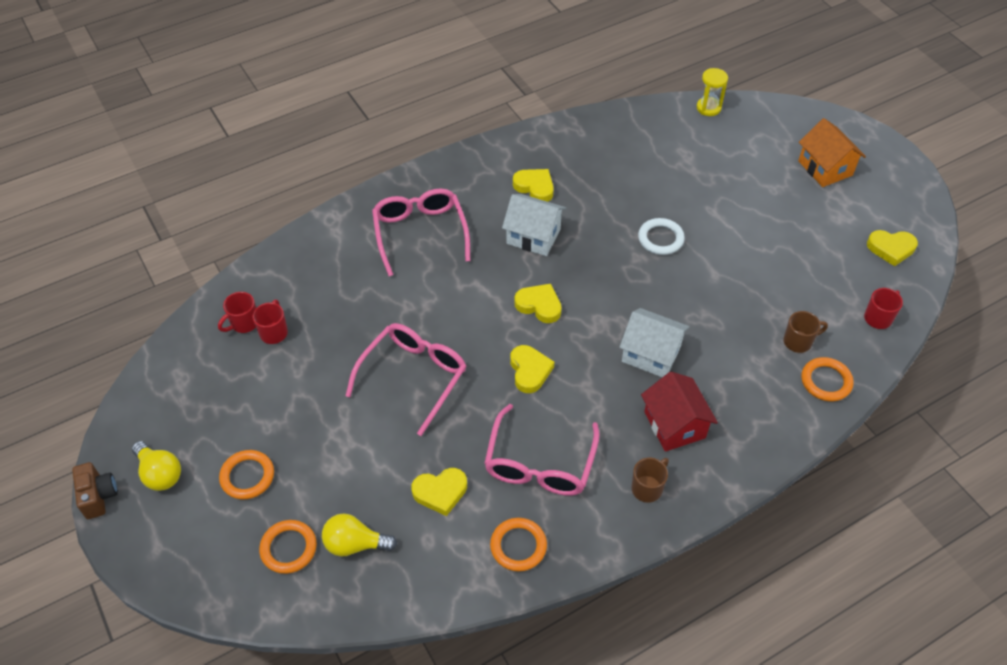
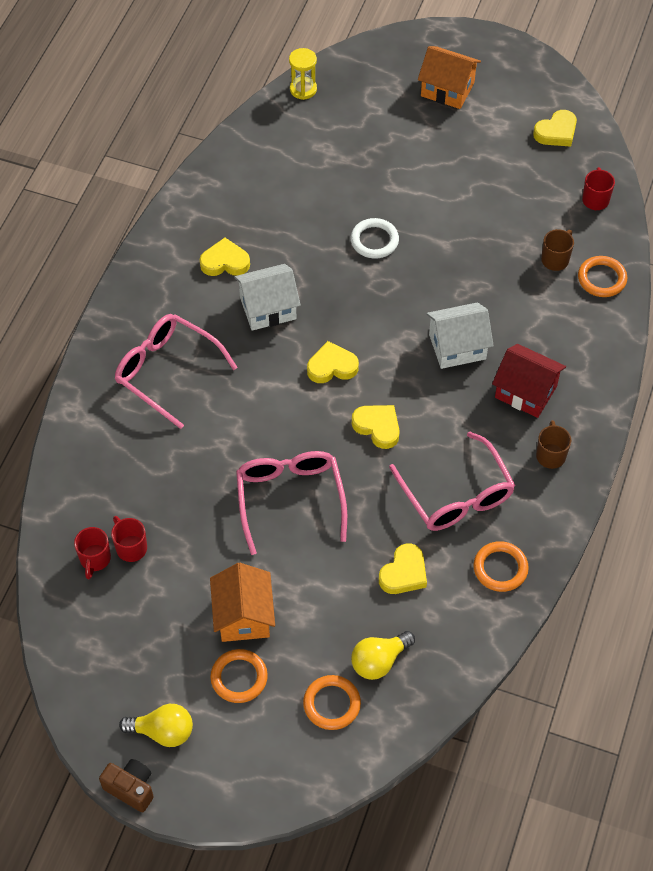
camera: 40 degrees left, 5 degrees up
(296, 435) = (243, 615): none -> orange house

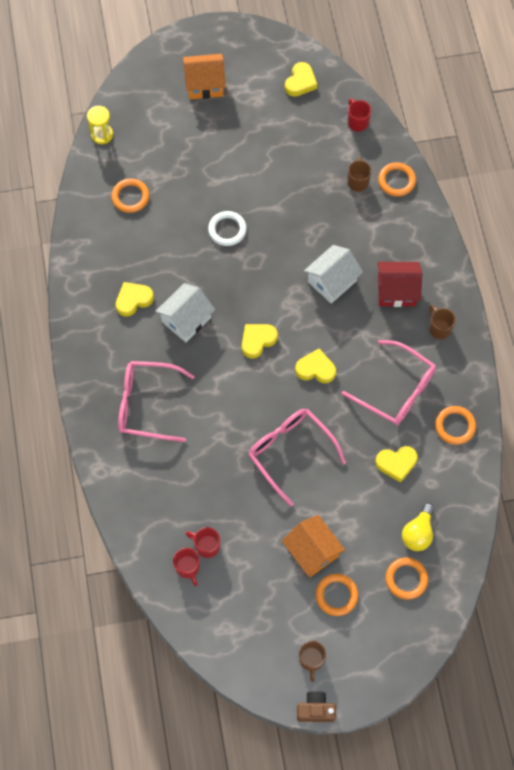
camera: 30 degrees left, 10 degrees up
(163, 731) = (311, 660): yellow light bulb -> brown mug
(291, 161) = (130, 197): none -> orange ring
(404, 573) = (396, 463): yellow heart -> yellow heart turned 75 degrees clockwise

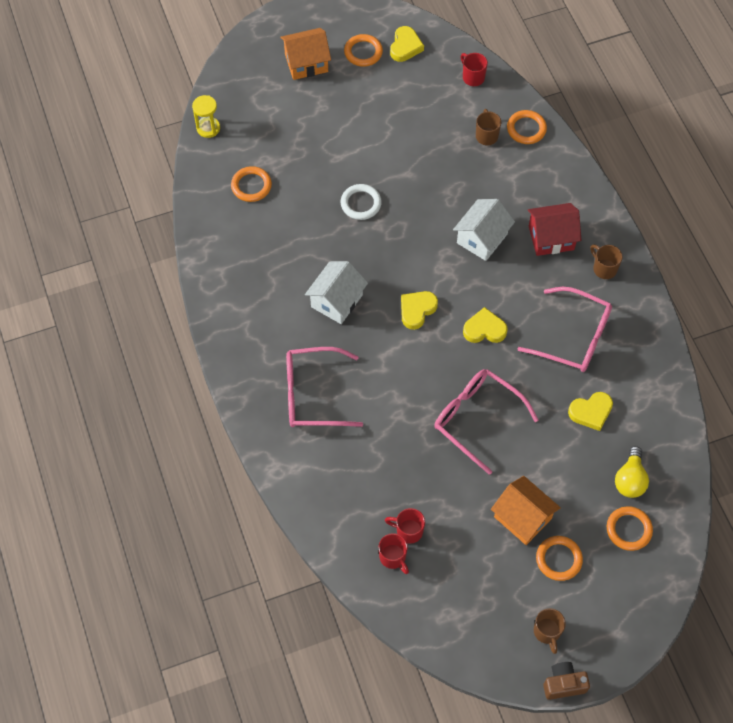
camera: 10 degrees left, 5 degrees down
(133, 300) = (276, 289): yellow heart -> none
(455, 426) = (643, 364): orange ring -> orange ring (363, 52)

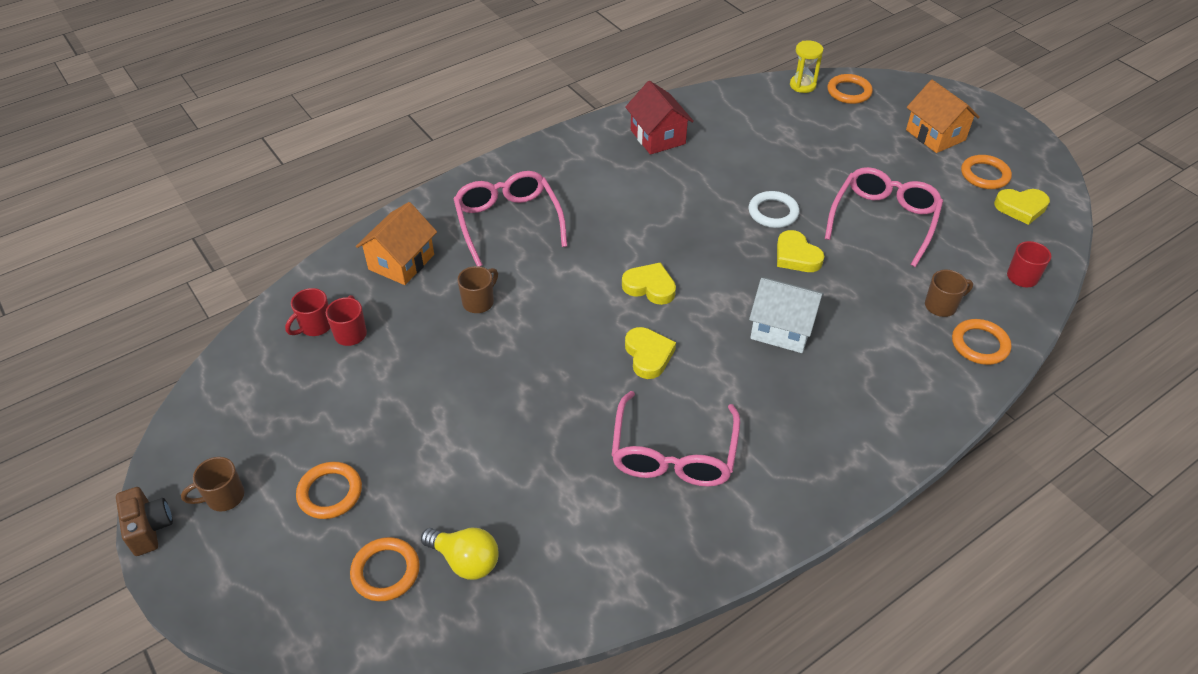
camera: 75 degrees right, 15 degrees down
(251, 186) = (749, 127): orange ring -> orange ring (849, 92)
(337, 301) = (634, 218): white house -> none
(477, 419) = (516, 370): pink glasses -> pink glasses (883, 220)
(522, 517) = (385, 442): orange house -> orange house (401, 262)
(551, 238) = (820, 401): red house -> red house (657, 137)
(591, 412) = (561, 494): yellow heart -> yellow heart (796, 256)
(604, 268) = (801, 471): brown mug -> brown mug (479, 302)
(630, 479) = (465, 560): yellow light bulb -> yellow light bulb turned 150 degrees counterclockwise

